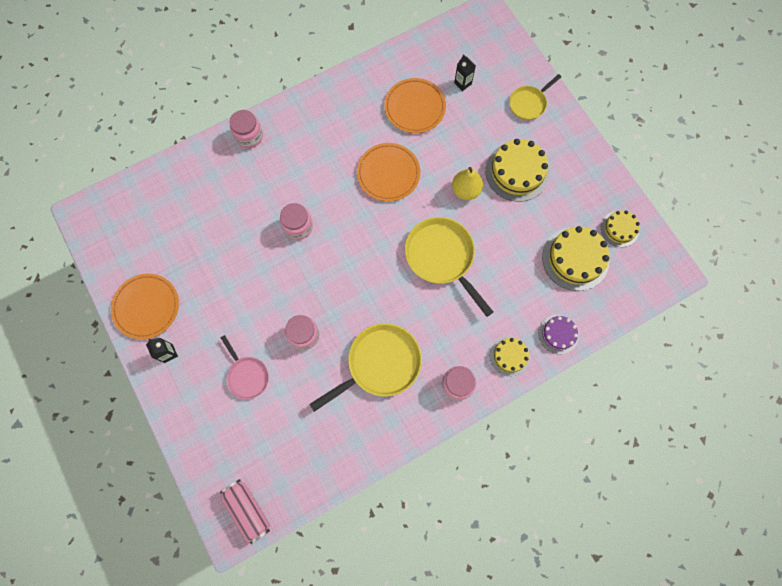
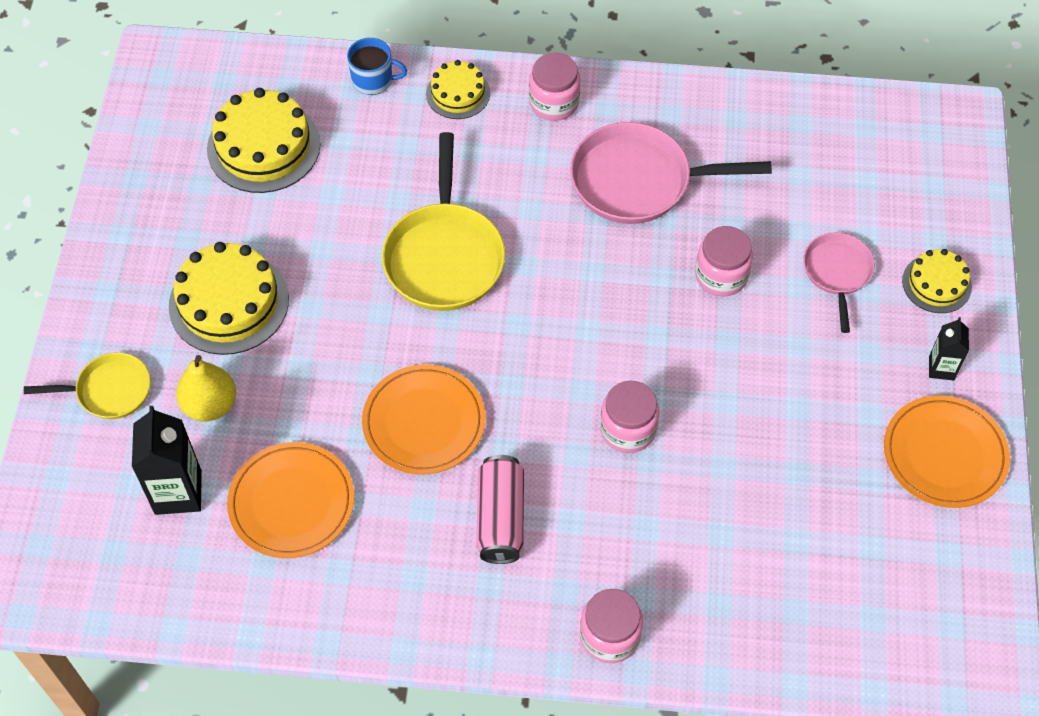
camera: 145 degrees left, 15 degrees down
(248, 510) = (926, 126): pink can -> pink can (500, 518)
(379, 364) = (639, 181): yellow pan -> pink pan
(462, 83) = (178, 492): black carton -> black carton, size x1.74
(465, 190) = (329, 324): yellow pear -> yellow pear (210, 405)
(558, 334) = (373, 80): purple cake -> blue mug
(619, 229) = (167, 145): yellow cake -> yellow cake (936, 283)

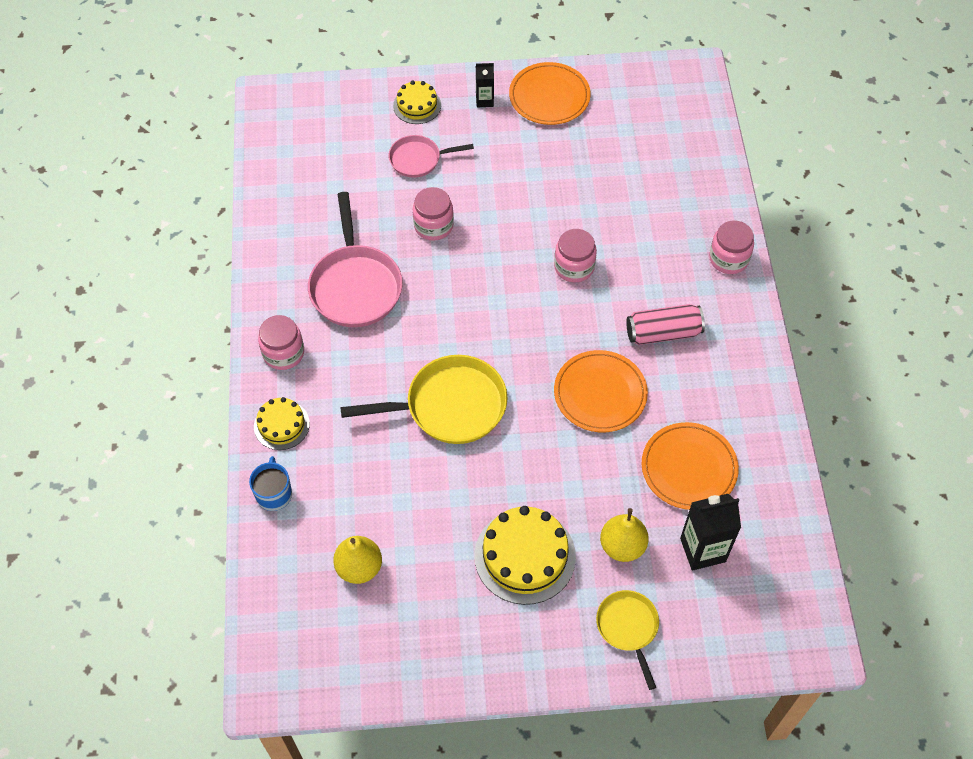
camera: 100 degrees left, 0 degrees up
(263, 146) = (359, 567): yellow cake -> yellow pear

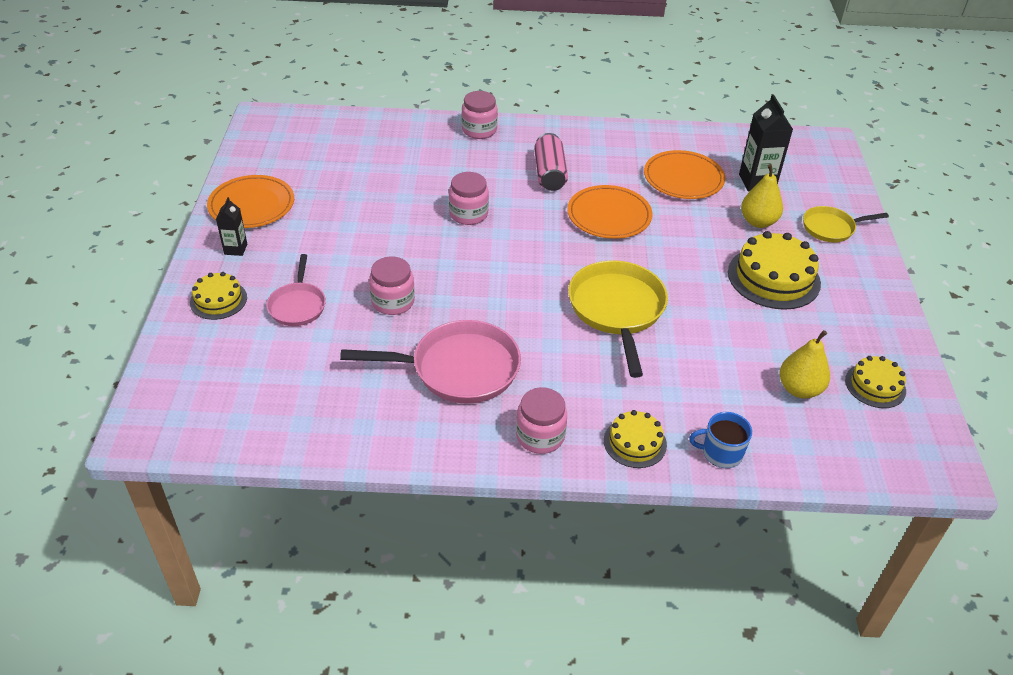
camera: 85 degrees left, 15 degrees down
(371, 641) = (875, 385): none -> yellow cake

